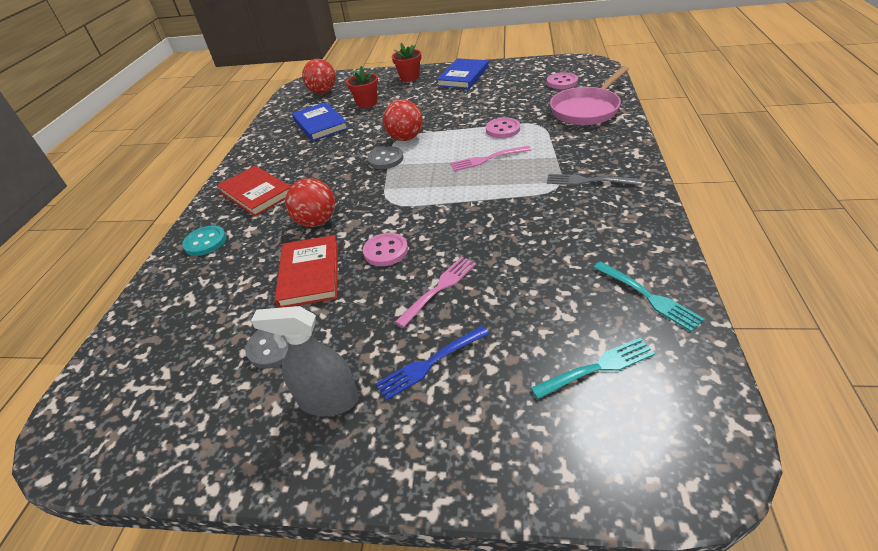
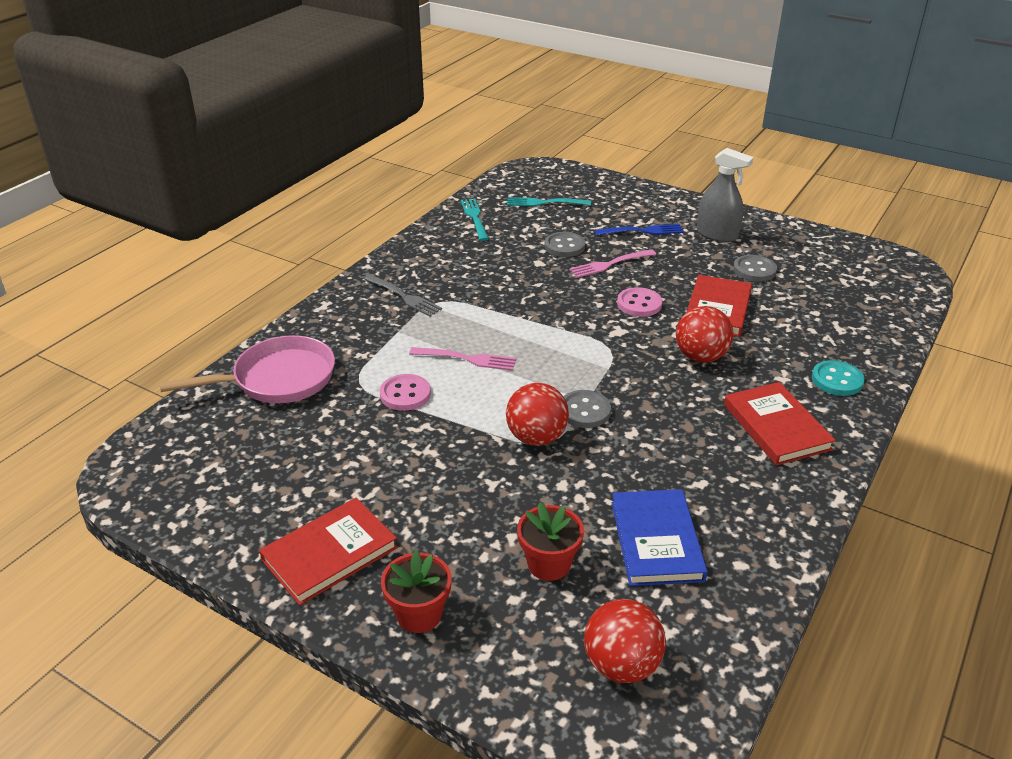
camera: 160 degrees left, 5 degrees down
(463, 76) = (330, 554): blue book -> red book
(505, 294) = (564, 246): none -> grey button
(562, 82) = (225, 447): pink button -> none

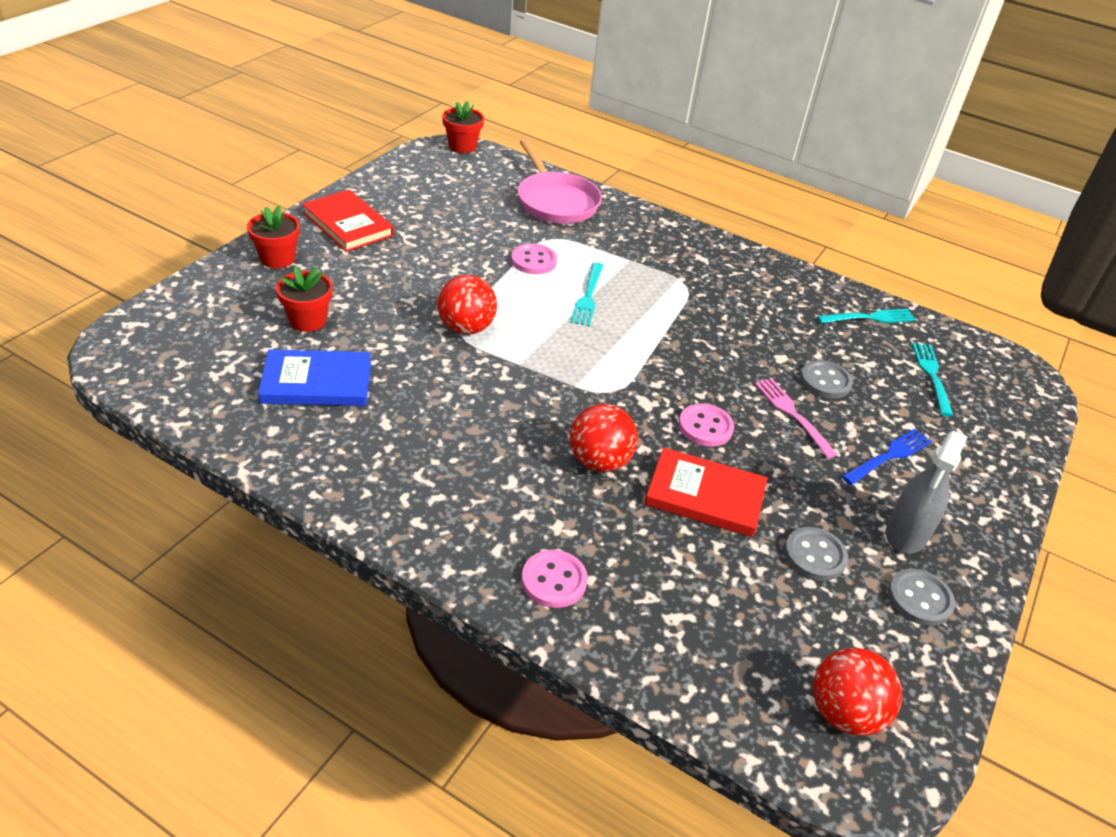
camera: 85 degrees right, 5 degrees up
(123, 460) = (462, 146): none -> red flower pot
(404, 297) = (691, 265): grey fork -> none
(467, 359) = (588, 296): pink fork -> turquoise fork
(584, 411) = (503, 361): grey button -> grey button (919, 599)
(621, 665) = (193, 345): red ball -> red ball (844, 713)
(642, 231) = (889, 456): blue fork -> blue fork turned 120 degrees counterclockwise
(776, 427) = (466, 500): red book -> none
(837, 380) = (554, 580): turquoise button -> pink button

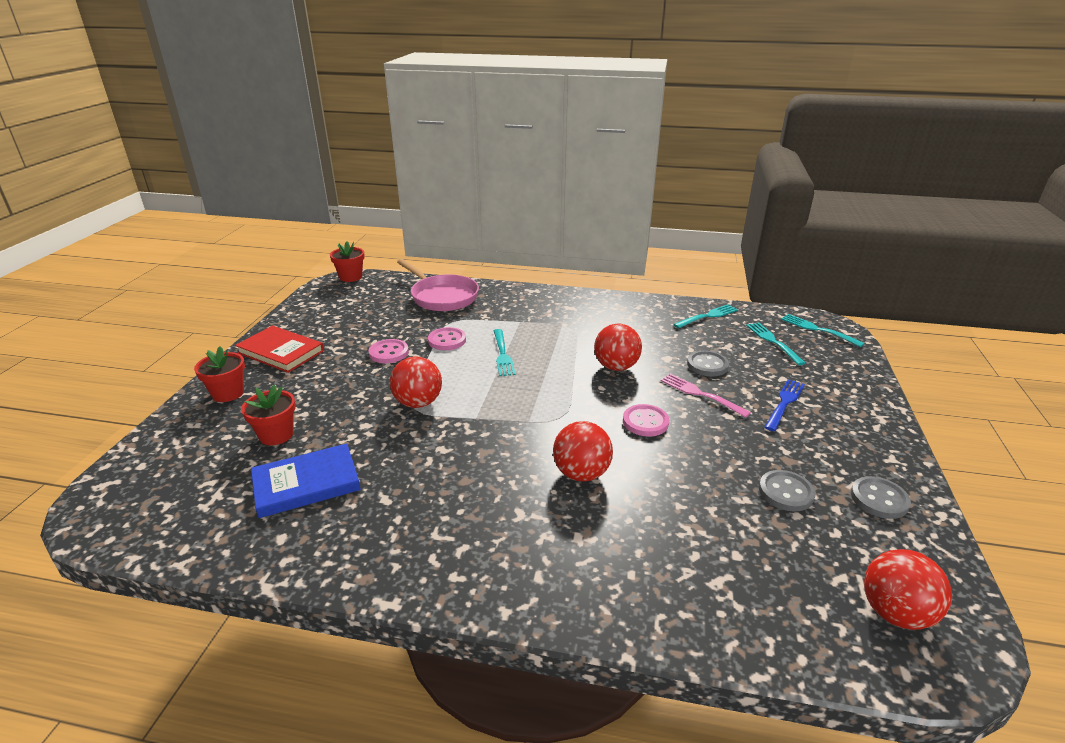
camera: 15 degrees left, 10 degrees down
(554, 580) = (601, 586): pink button -> pink button (389, 353)
(705, 496) = (677, 474): red book -> none
(712, 351) = (616, 367): none -> red ball
(906, 533) = (835, 454): grey spray bottle -> none
(1004, 377) = (818, 329): none -> turquoise fork

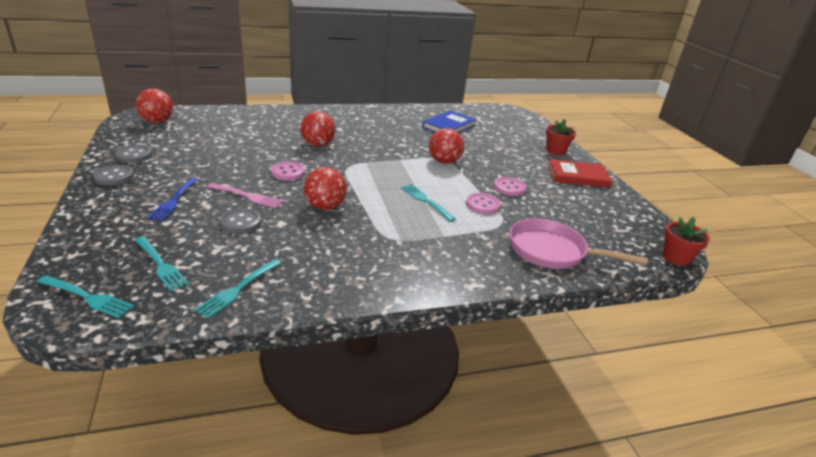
camera: 150 degrees right, 0 degrees up
(276, 435) = (494, 139): red flower pot -> none
(786, 492) = (194, 151): grey button -> grey button (114, 177)

